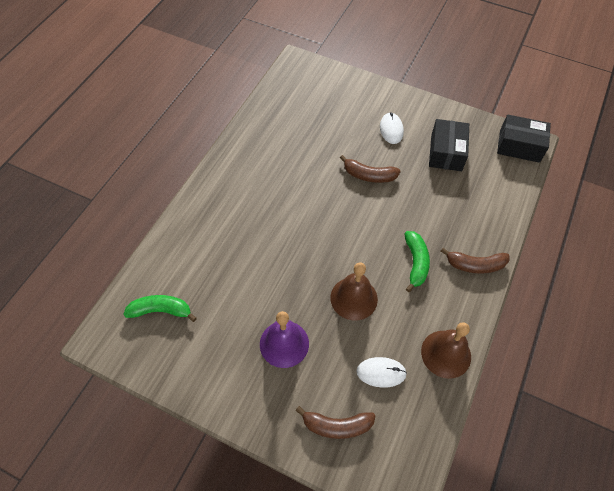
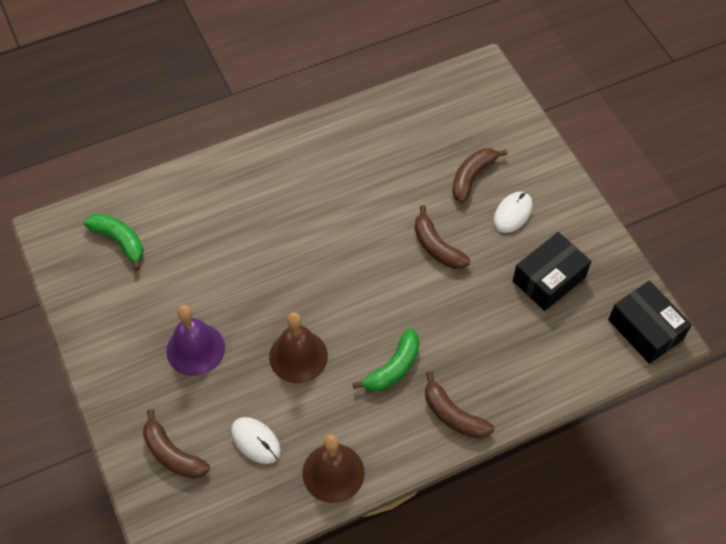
camera: 40 degrees right, 0 degrees up
(349, 123) = (472, 177): none -> brown banana

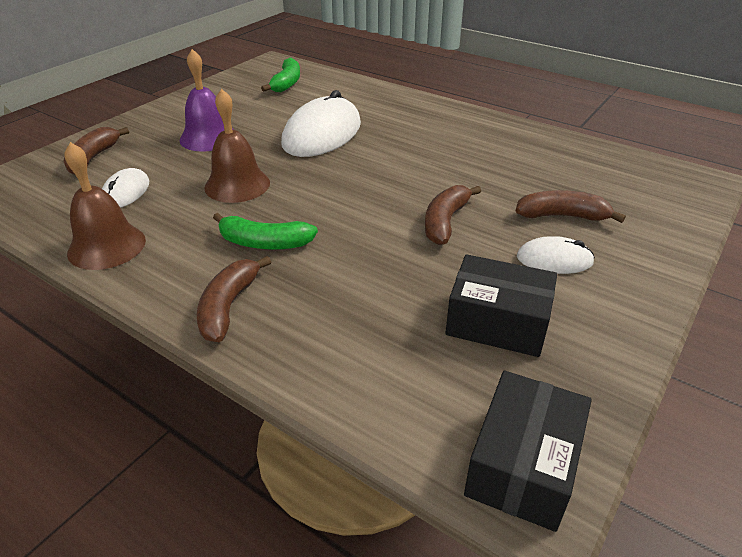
camera: 60 degrees right, 20 degrees down
(252, 260) = (322, 134): none -> white mouse

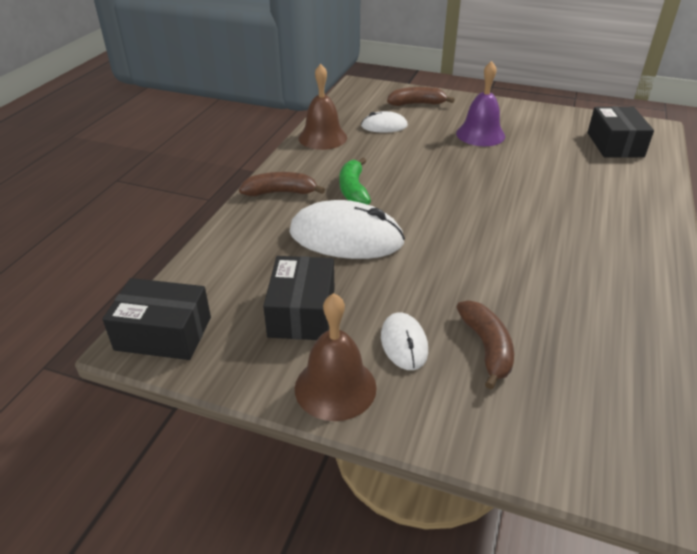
camera: 75 degrees right, 0 degrees up
(237, 185) = (420, 162): brown bell -> brown bell (335, 387)
(286, 83) = (615, 144): green banana -> black box
(322, 134) = (532, 182): white mouse -> white mouse (346, 237)
(445, 222) = (429, 270): brown banana -> none

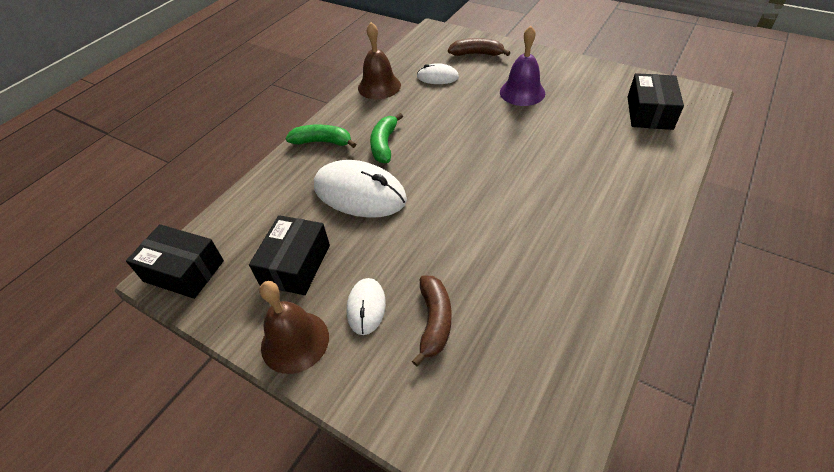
camera: 15 degrees right, 10 degrees up
(280, 192) = (323, 142): brown banana -> green banana

